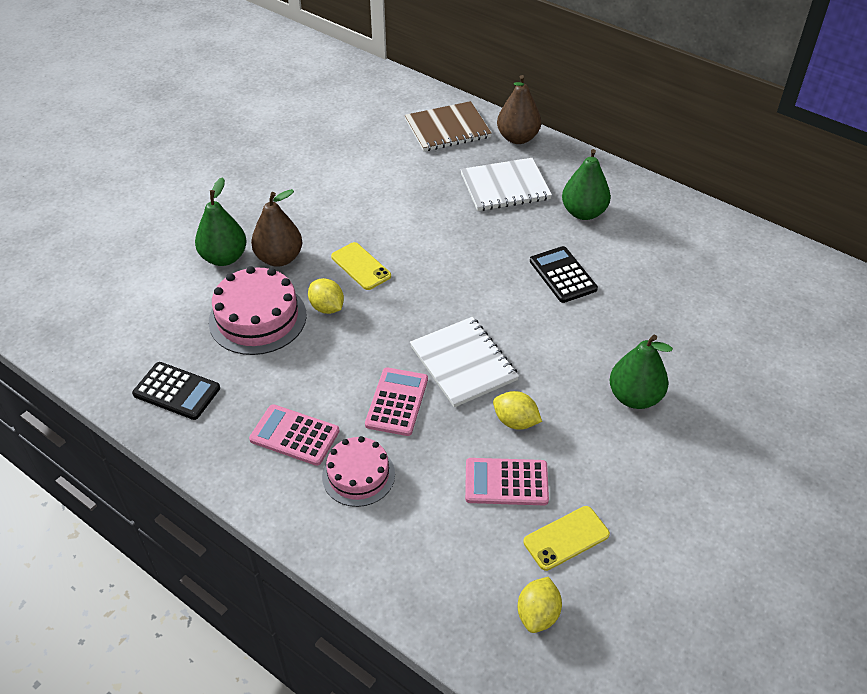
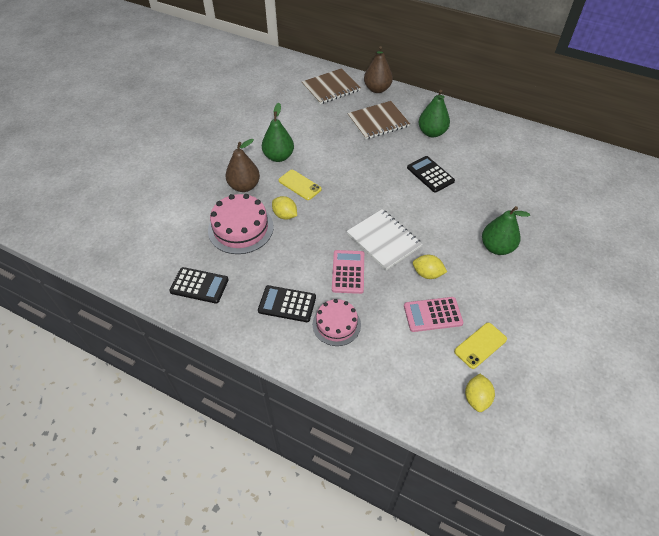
camera: 10 degrees left, 5 degrees up
(224, 258) = (207, 190): green pear -> green pear (278, 157)
(294, 435) = (287, 304): pink calculator -> black calculator
(505, 187) = (378, 121): white notebook -> brown notebook

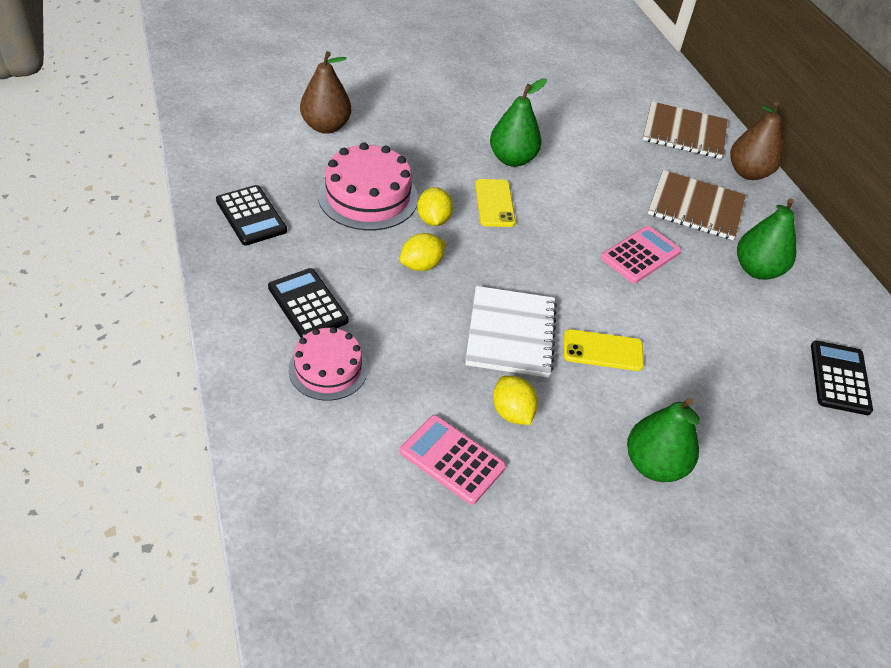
camera: 40 degrees right, 5 degrees down
(244, 186) = (431, 160): brown pear -> brown pear (326, 126)
(348, 272) = (419, 330): pink calculator -> pink calculator (640, 255)
(430, 174) = (682, 313): black calculator -> black calculator (839, 378)
(476, 398) = (368, 596): yellow lemon -> yellow lemon (421, 265)
(480, 345) = (461, 547): yellow phone -> yellow phone (603, 350)

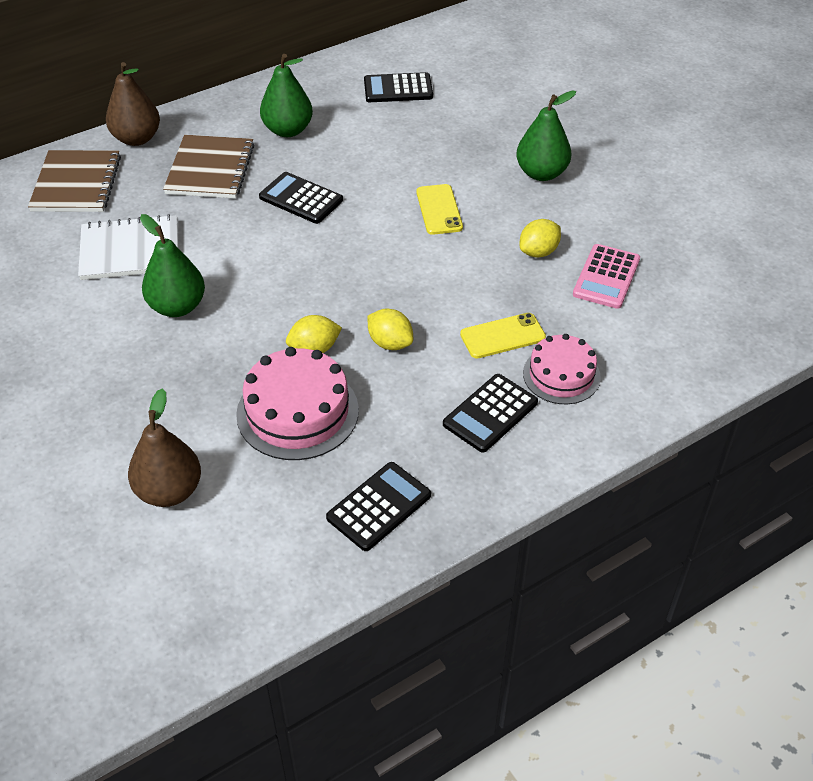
camera: 100 degrees left, 0 degrees up
(494, 203) = (264, 307): yellow phone -> yellow phone (502, 336)
(511, 333) = (450, 266): white notebook -> white notebook (130, 250)
(640, 255) = (301, 199): pink calculator -> black calculator

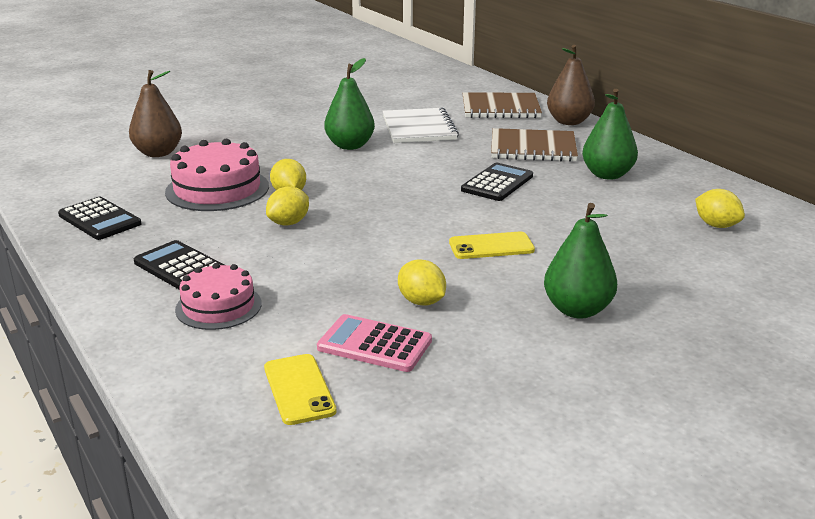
camera: 90 degrees right, 20 degrees down
(398, 89) = (716, 225): black calculator -> yellow lemon
(502, 336) = (285, 276): yellow phone -> yellow phone (299, 389)

